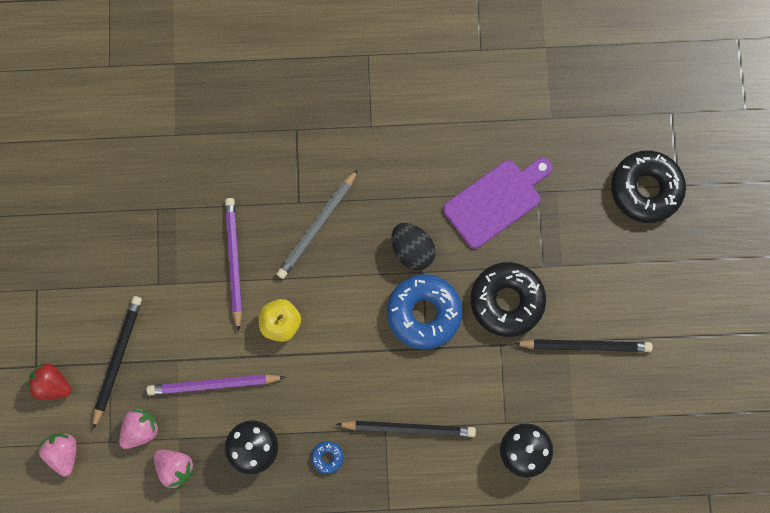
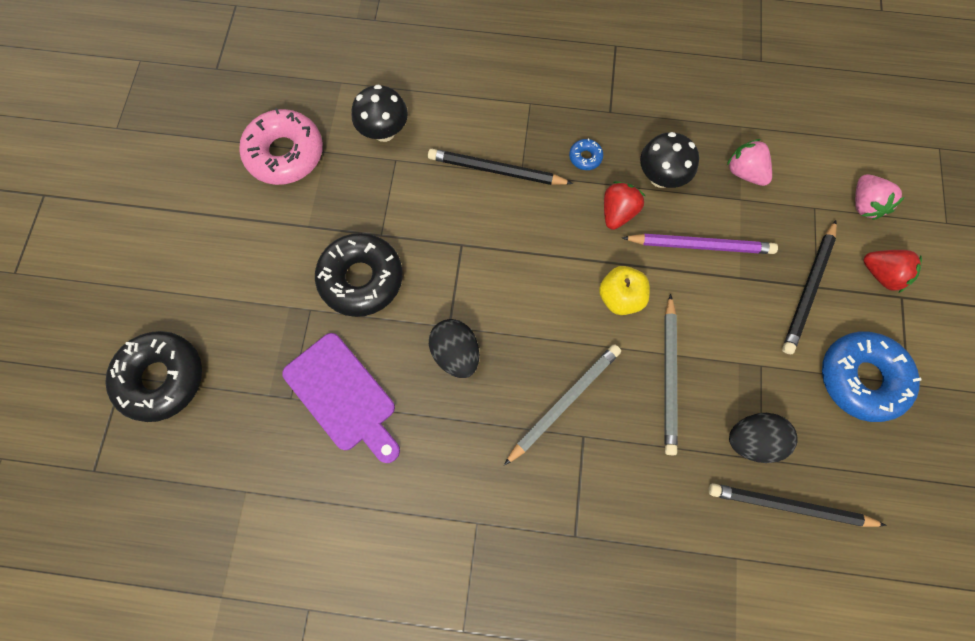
camera: 170 degrees left, 5 degrees down
(141, 429) = (781, 214): pink strawberry -> none
(164, 222) = (752, 440): none -> black egg
(234, 262) = (669, 376): purple pencil -> grey pencil
(291, 404) = (617, 212): none -> red strawberry
(424, 313) = (457, 281): blue donut -> blue donut (861, 378)
(496, 201) = (343, 395): purple cutting board -> purple cutting board turned 105 degrees counterclockwise
(585, 346) = (290, 219): black pencil -> black pencil (789, 506)
(610, 411) = (285, 154): none -> pink donut

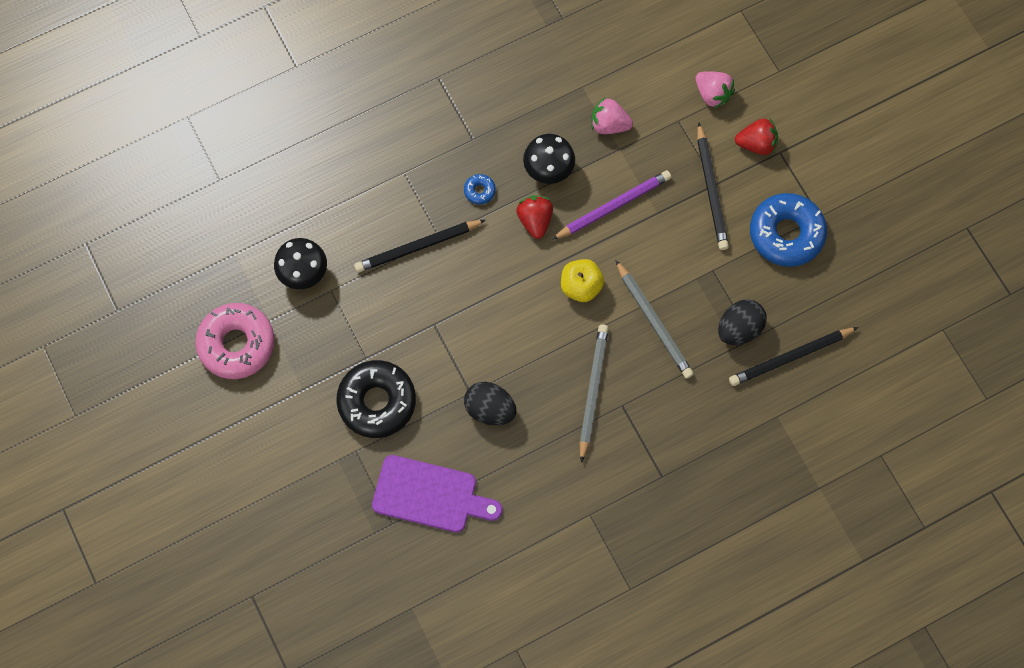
camera: 35 degrees left, 0 degrees up
(162, 378) = (283, 576): black donut -> none

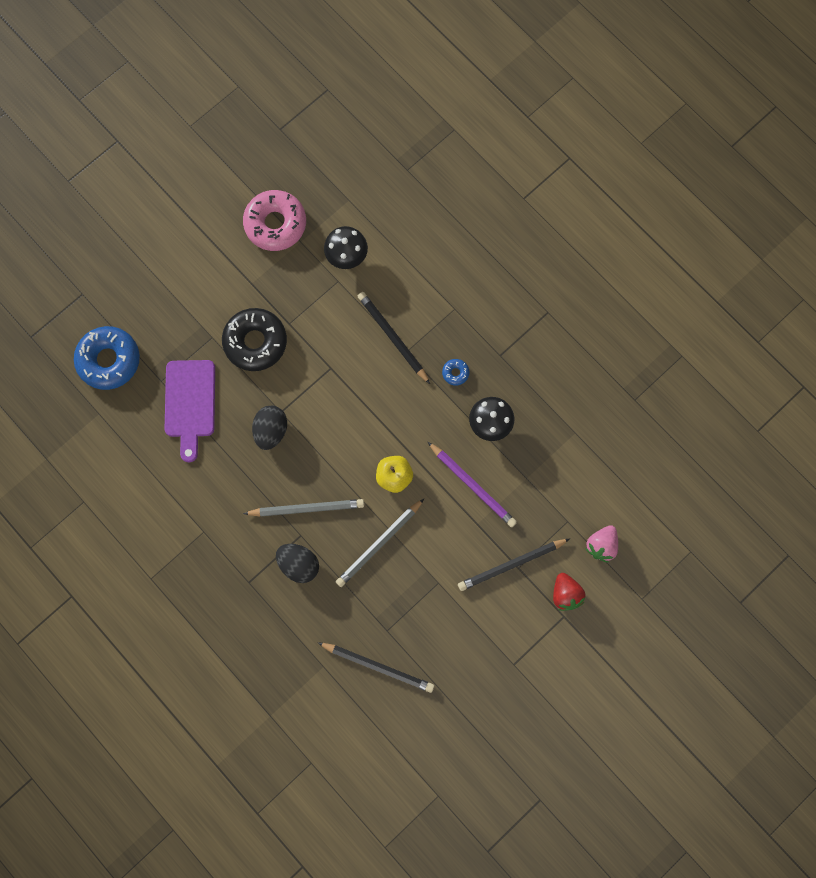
camera: 75 degrees right, 5 degrees up
(535, 220) = (442, 424): red strawberry -> none
(609, 124) = (546, 463): pink strawberry -> none
(739, 328) = (392, 617): black egg -> black egg (299, 564)
(786, 233) = (489, 638): blue donut -> blue donut (109, 360)
(790, 357) = (378, 666): black pencil -> black pencil turned 150 degrees clockwise

